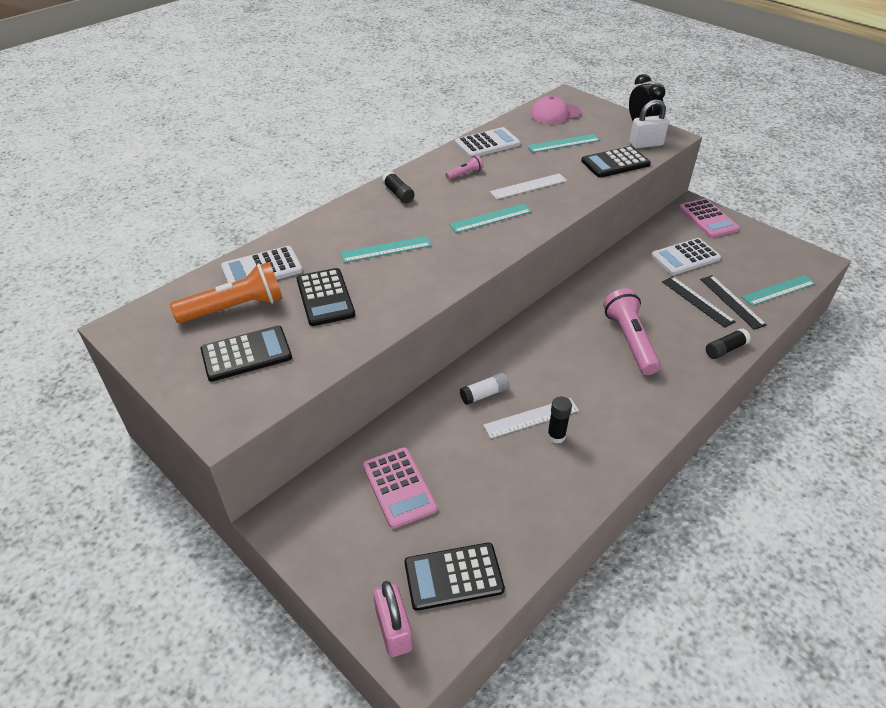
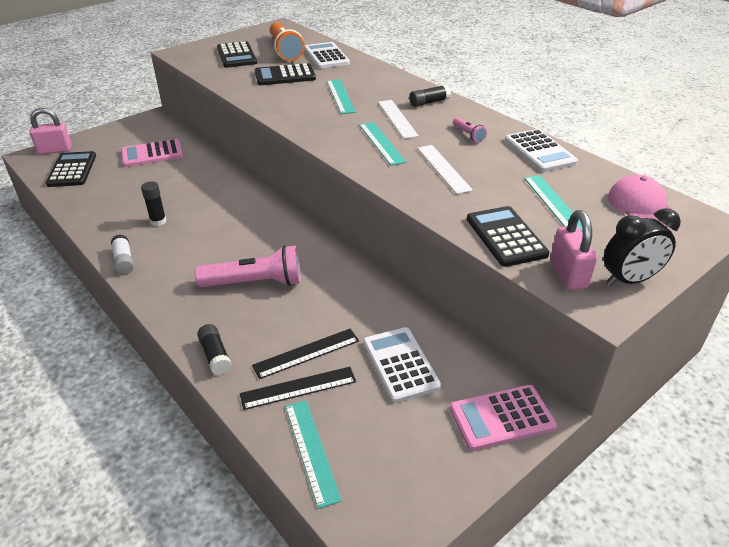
camera: 95 degrees right, 5 degrees down
(484, 394) = (220, 192): white glue stick -> white glue stick (124, 261)
(531, 418) = (183, 211): white ruler -> white ruler (397, 118)
(646, 144) = (568, 274): white padlock -> pink padlock

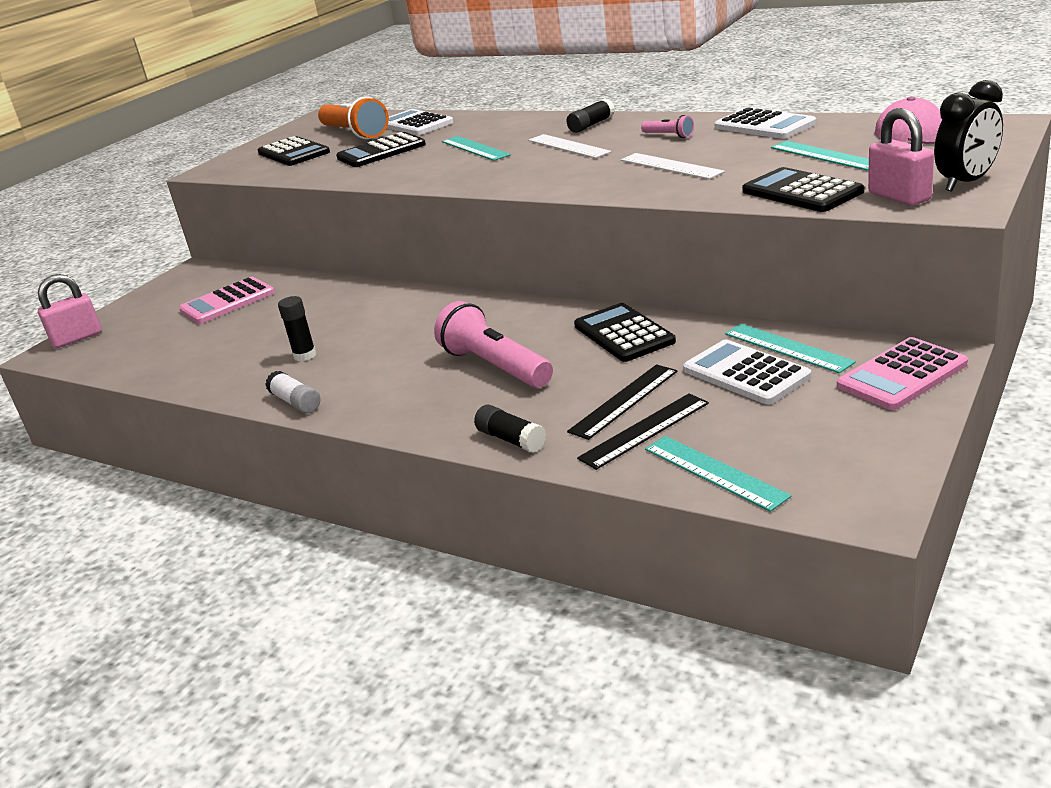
camera: 15 degrees left, 10 degrees down
(72, 170) = (125, 348): black calculator -> black calculator (623, 334)
(255, 283) = (495, 366): pink flashlight -> pink flashlight turned 105 degrees counterclockwise
(381, 143) = (572, 168): turquoise ruler -> turquoise ruler (787, 348)

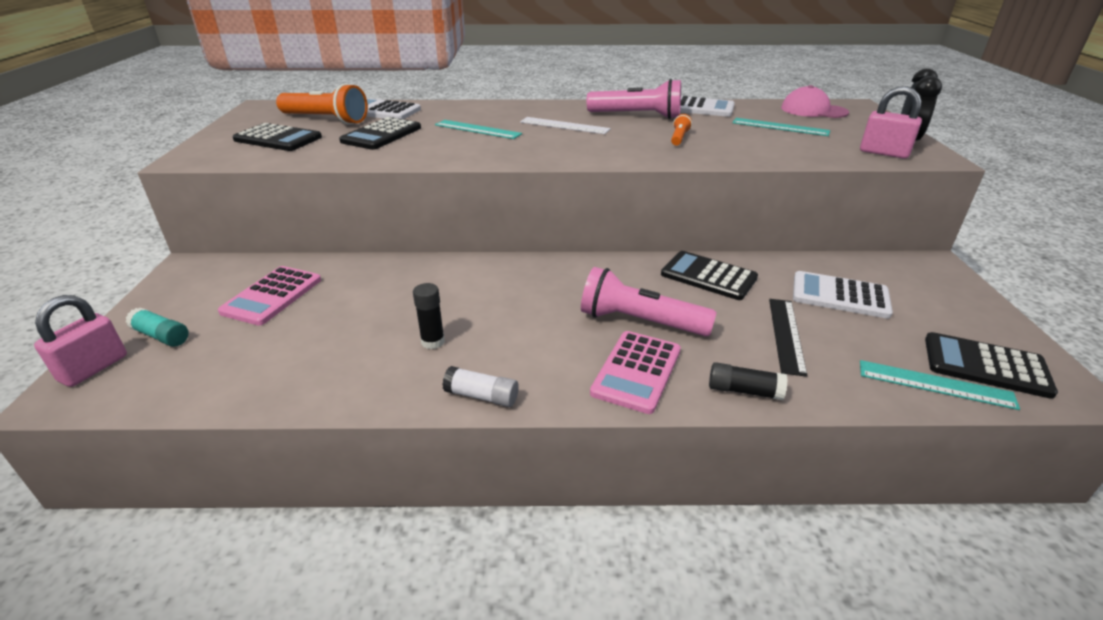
camera: 35 degrees left, 5 degrees up
(132, 322) = (161, 336): none -> turquoise glue stick
(591, 125) = (557, 109): black glue stick -> none
(645, 430) = (837, 358): black ruler -> none
(669, 135) = (637, 116): pink flashlight -> pink flashlight, size x2.14
(670, 166) = (679, 138): white ruler -> orange flashlight
(787, 348) = (838, 271): turquoise ruler -> none
(801, 192) = (812, 153): black calculator -> black calculator (985, 365)
(902, 375) = (936, 281): pink calculator -> pink calculator (636, 371)

